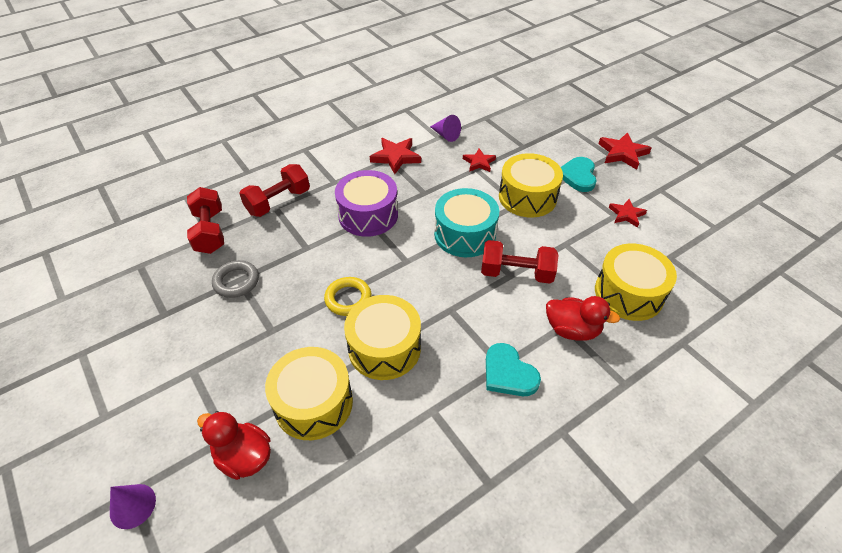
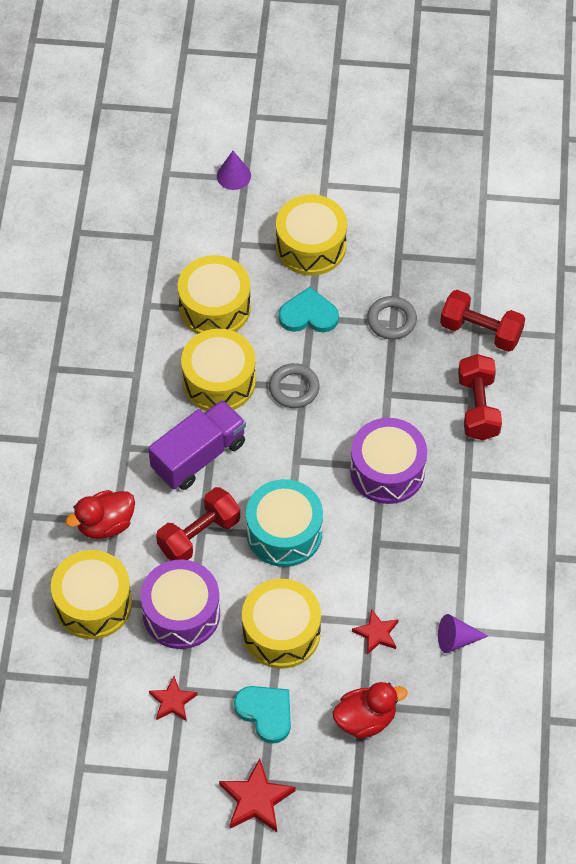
camera: 130 degrees right, 10 degrees up
(191, 378) = (311, 246): none -> yellow drum
(244, 457) = (211, 246): red duck -> red duck (365, 719)
(348, 299) = (294, 388): yellow ring -> grey ring
(396, 157) = (459, 558): red star -> none
(460, 315) = (198, 456): none -> purple truck
(508, 373) = (115, 446): turquoise heart -> turquoise heart (308, 315)
(575, 246) = (181, 613): none -> purple drum

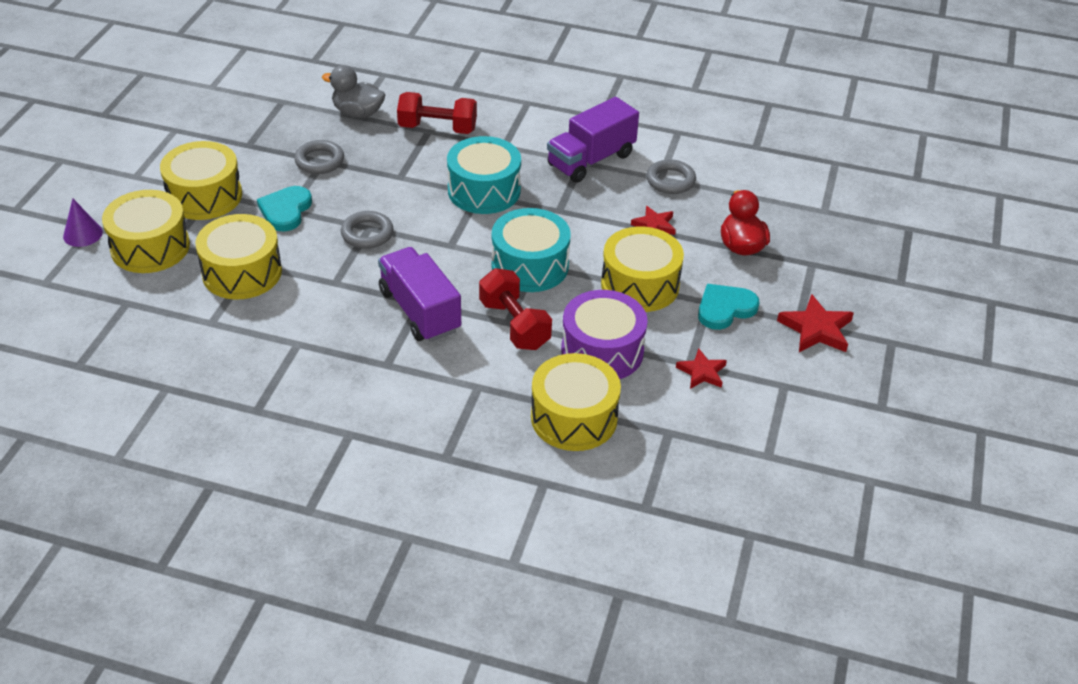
camera: 80 degrees left, 15 degrees down
(105, 524) = (478, 394): red duck -> none
(219, 381) = (335, 283): yellow drum -> yellow drum (150, 247)
(387, 471) = (484, 190): purple drum -> turquoise drum
(456, 640) = (670, 180): purple cone -> grey ring
(468, 558) = (591, 160): none -> purple truck
(481, 331) = (358, 113): red dumbbell -> grey duck

